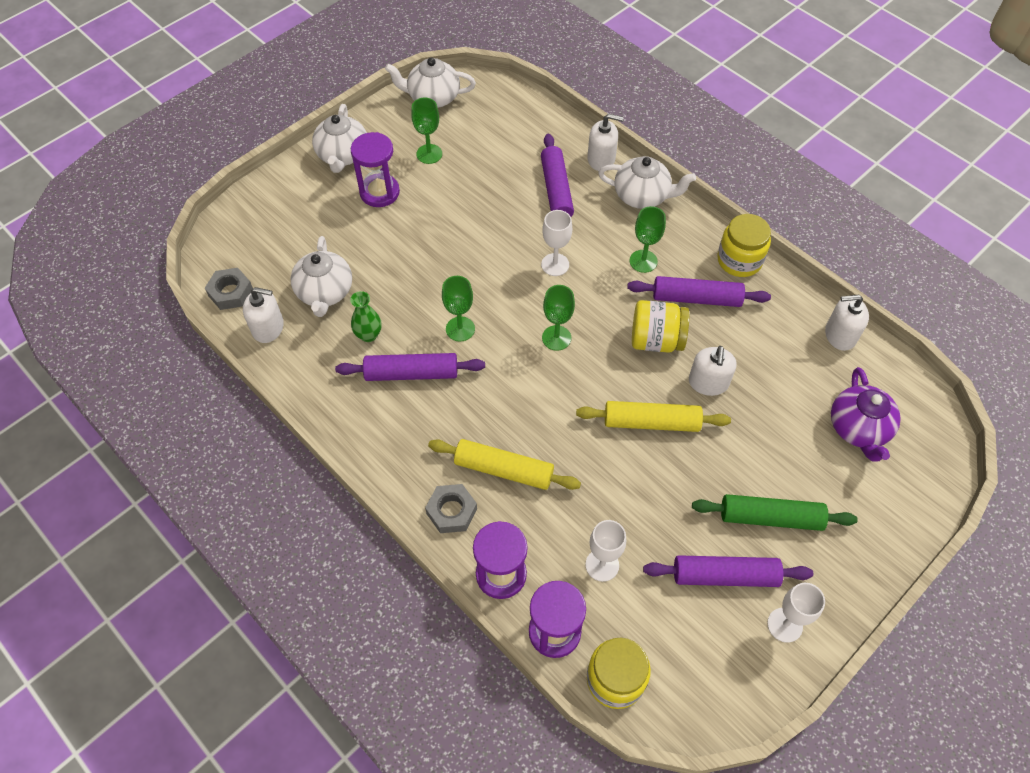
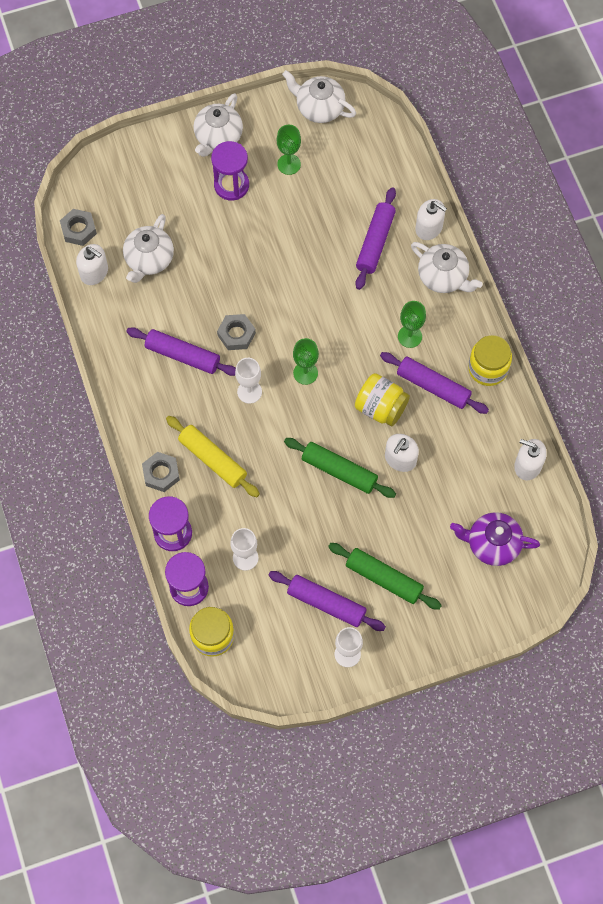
camera: 25 degrees right, 10 degrees up
(368, 335) = (165, 310): green vase -> none
(460, 329) = (236, 334): green goblet -> grey nut
(555, 264) = (338, 310): white goblet -> white goblet (249, 392)
(651, 422) = (339, 471): yellow rolling pin -> green rolling pin
(858, 429) = (492, 544): purple teapot -> purple teapot turned 75 degrees clockwise

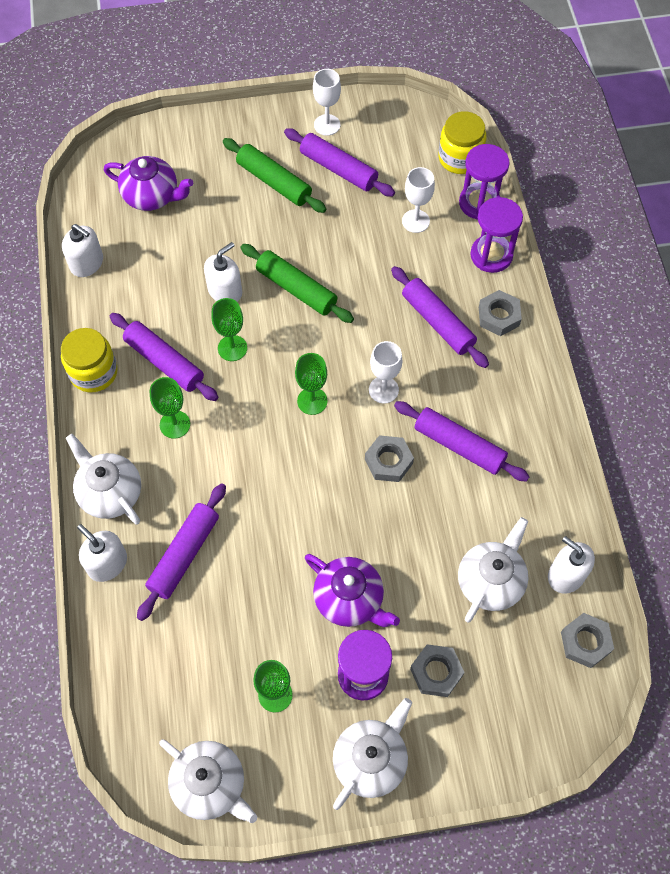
camera: 170 degrees left, 5 degrees down
(181, 195) = (436, 672): none -> grey nut
(213, 459) = (437, 322): yellow rolling pin -> purple rolling pin
(249, 231) = (350, 599): none -> purple teapot
(381, 407) = (232, 348): yellow jar -> green goblet

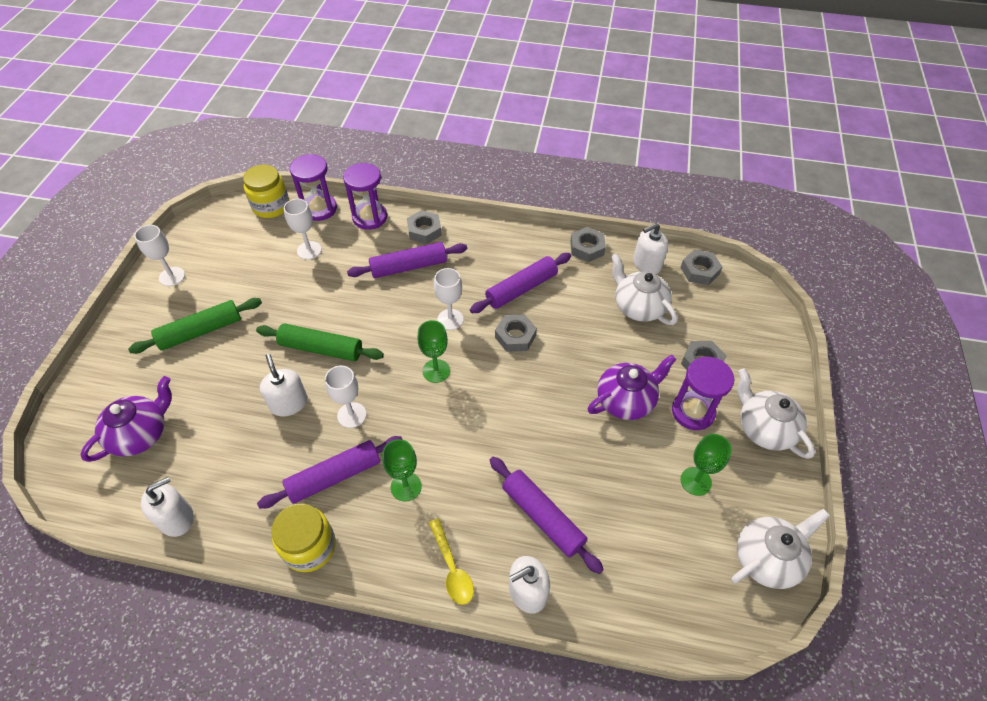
camera: 70 degrees left, 10 degrees down
(110, 492) = (452, 568): white teapot -> yellow spoon
(232, 348) = (351, 415): green goblet -> white goblet
(296, 289) = (321, 349): green rolling pin -> green rolling pin turned 45 degrees clockwise
(338, 169) = (223, 283): purple rolling pin -> none
(558, 498) = (587, 248): none -> grey nut

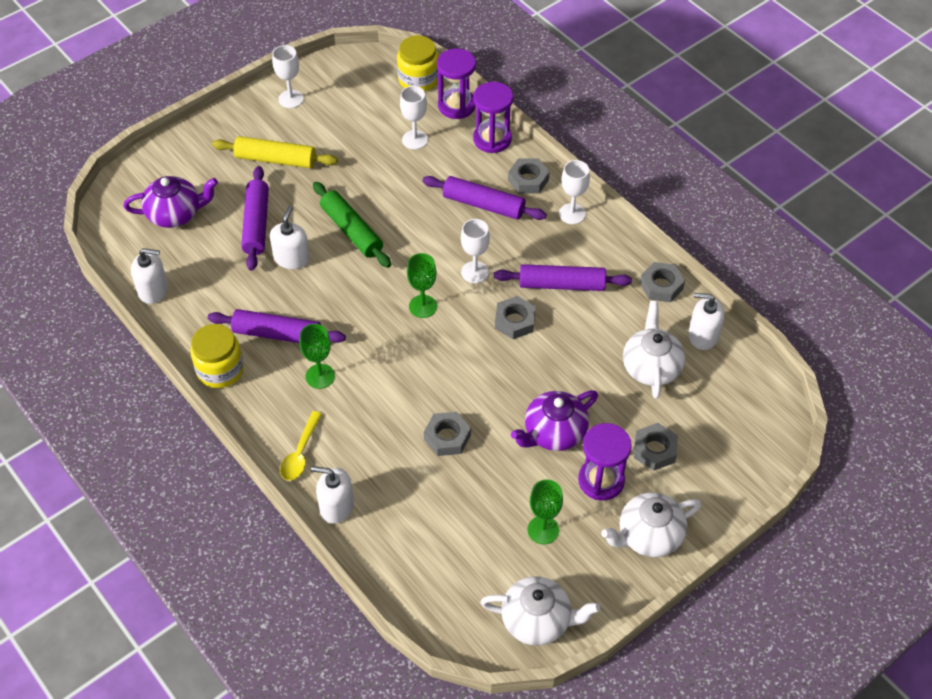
camera: 40 degrees right, 0 degrees up
(200, 331) = (275, 159): green rolling pin -> yellow rolling pin
(351, 415) = (328, 298): white goblet -> white goblet (572, 214)
(543, 517) = (397, 467): purple rolling pin -> purple rolling pin (256, 224)
(626, 400) = (553, 433): purple teapot -> purple teapot turned 135 degrees clockwise
(699, 271) = (748, 374): grey nut -> grey nut (447, 437)
(764, 428) = (648, 536): white teapot -> white teapot turned 120 degrees counterclockwise

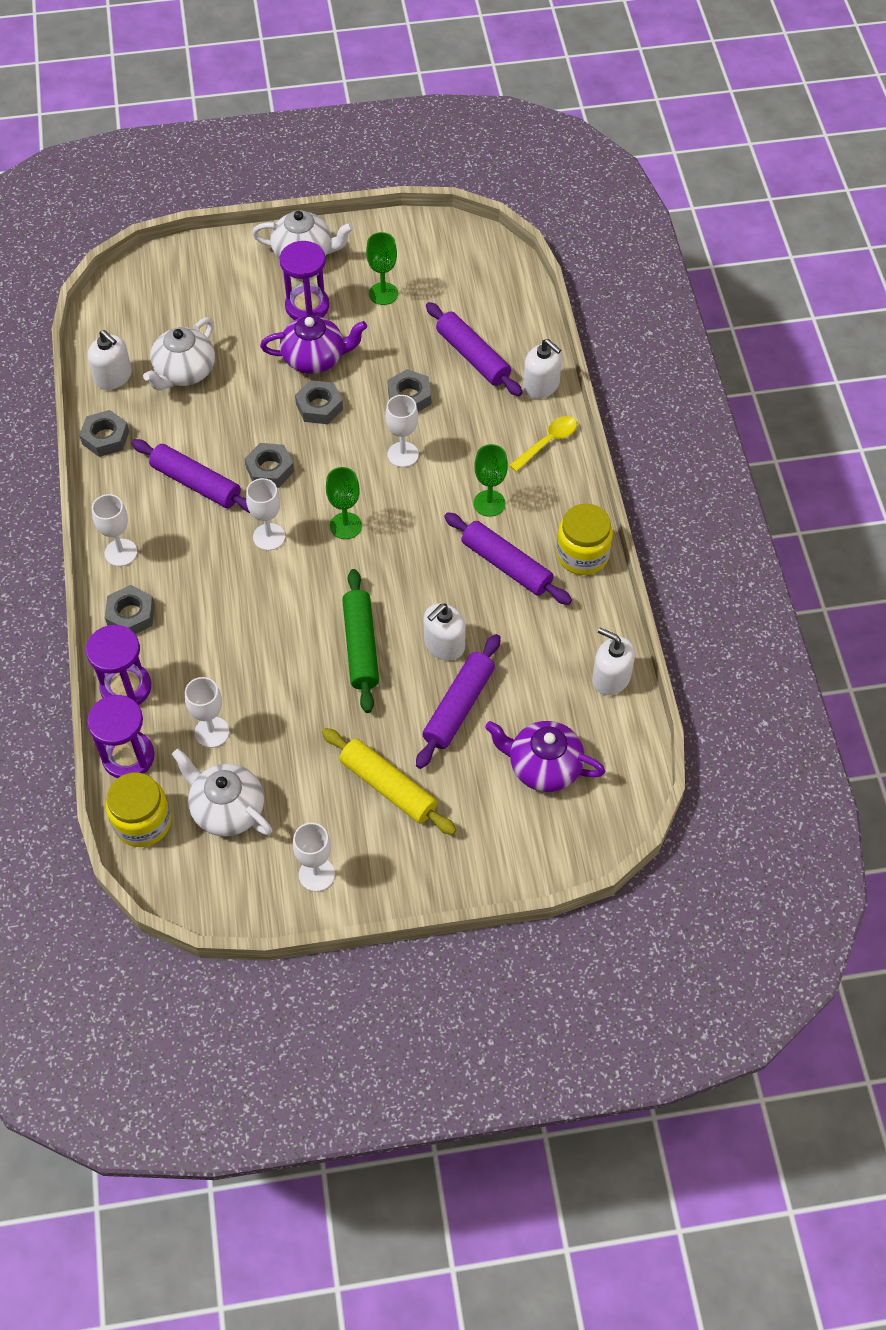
camera: 150 degrees left, 5 degrees up
(417, 383) = (403, 454): none -> white goblet
(483, 205) = (201, 608): purple rolling pin -> purple rolling pin (473, 356)
(537, 620) = (435, 239): white teapot -> white teapot (226, 809)
(654, 450) = (243, 308): grey nut -> grey nut (319, 406)

